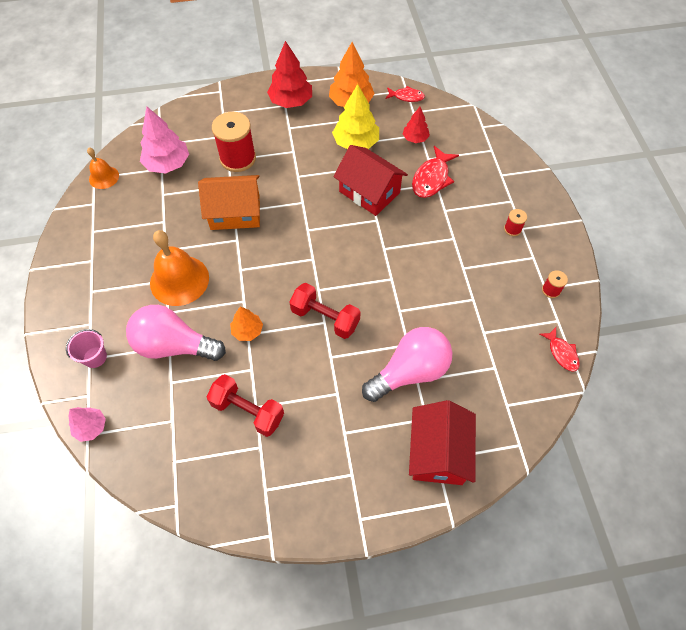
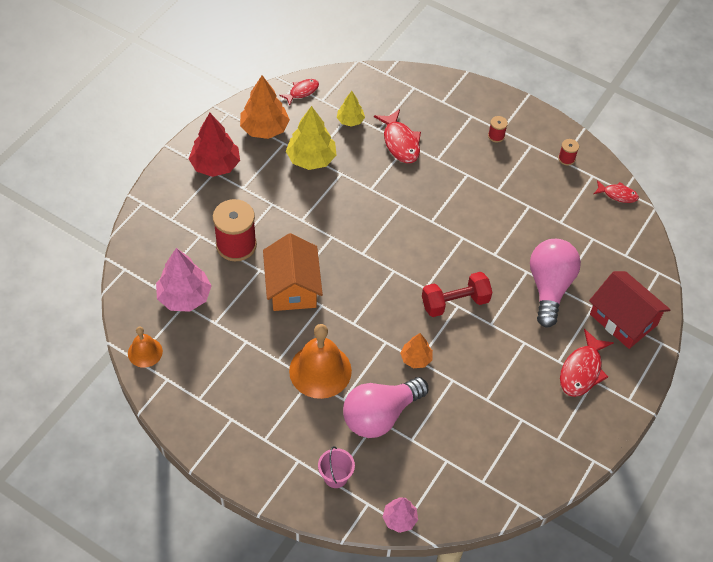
camera: 50 degrees left, 5 degrees down
(235, 212) = (292, 287): orange house -> orange house turned 45 degrees counterclockwise
(248, 411) = (485, 406): red dumbbell -> none
(352, 458) = (582, 370): none -> red fish
(369, 192) = (370, 188): red house -> none
(415, 138) = (350, 121): red tree -> yellow tree

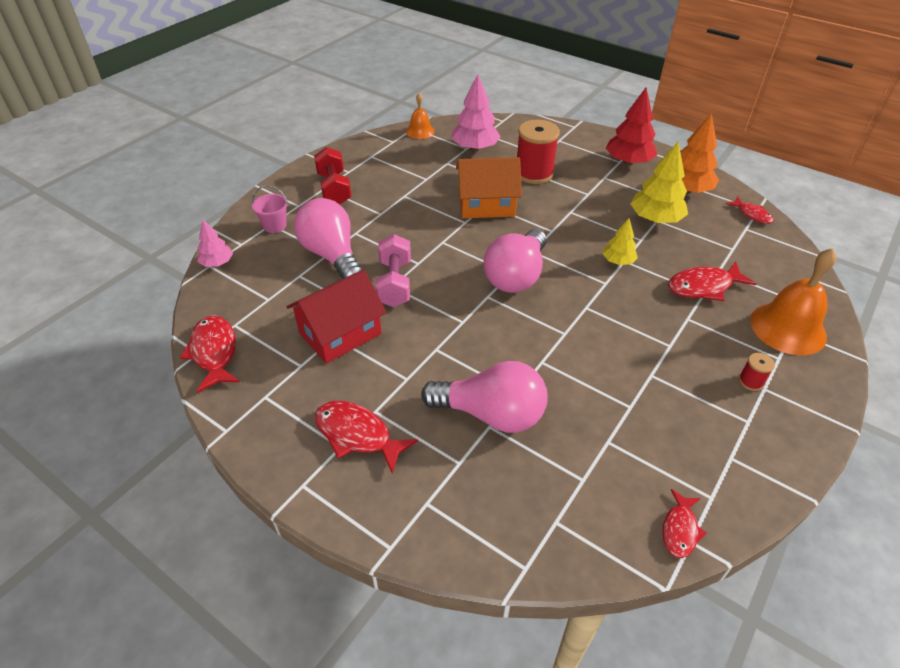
camera: 95 degrees right, 10 degrees down
(320, 370) = (389, 219): orange bell -> orange bell (788, 328)
(350, 121) = (723, 248): yellow tree -> yellow tree (618, 261)
(398, 266) = (516, 276): none -> pink light bulb
(416, 358) = (395, 283): orange tree -> pink dumbbell
(455, 302) = (467, 319): red dumbbell -> red dumbbell (334, 189)
(517, 490) = (214, 352): none -> red fish
(566, 159) = (736, 464): red spool -> none
(623, 319) = (435, 499): red house -> red house (340, 333)

